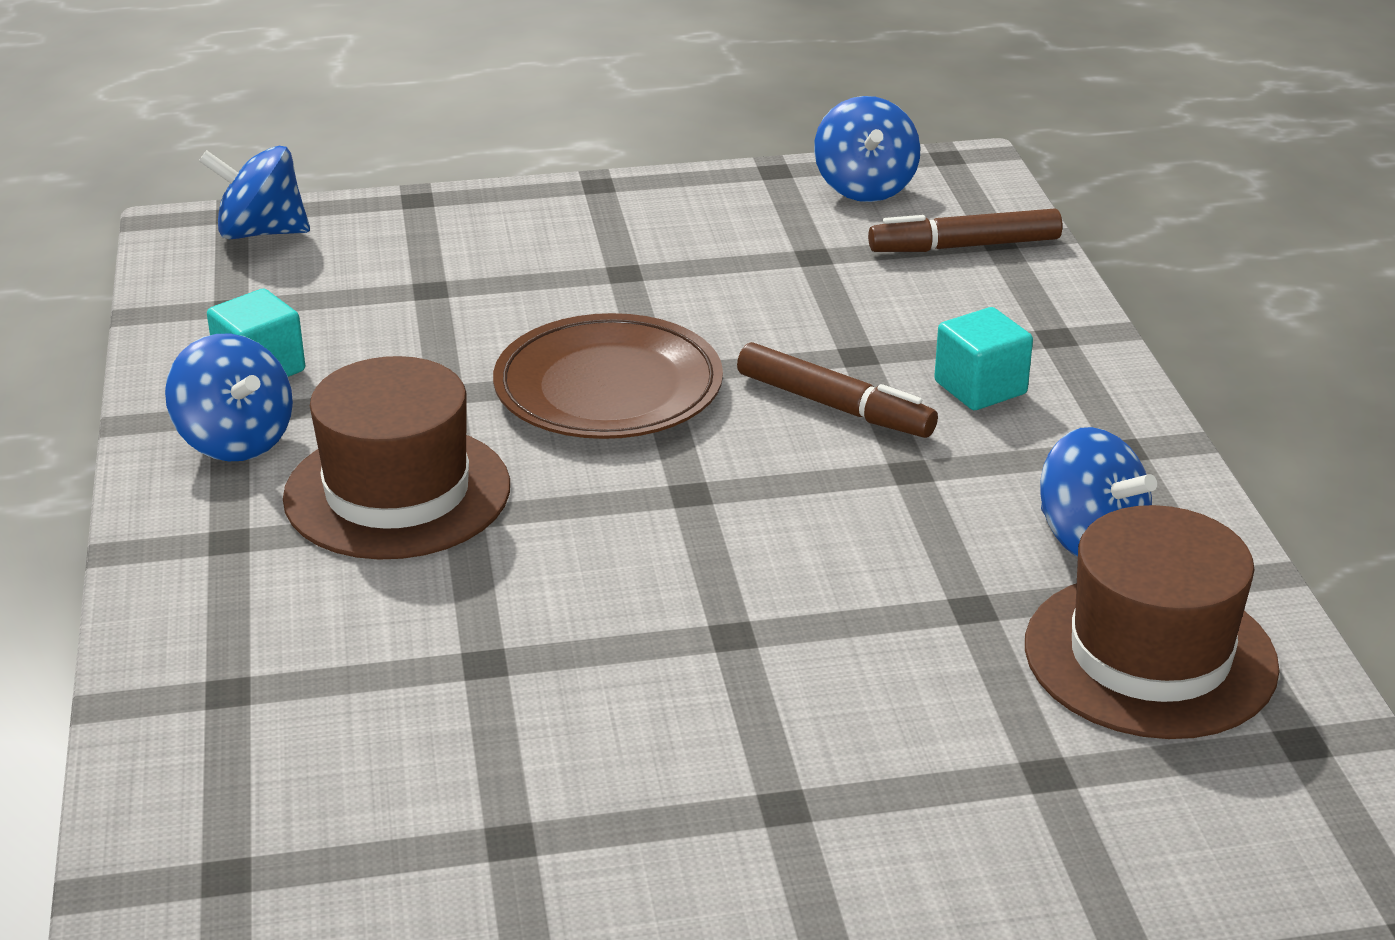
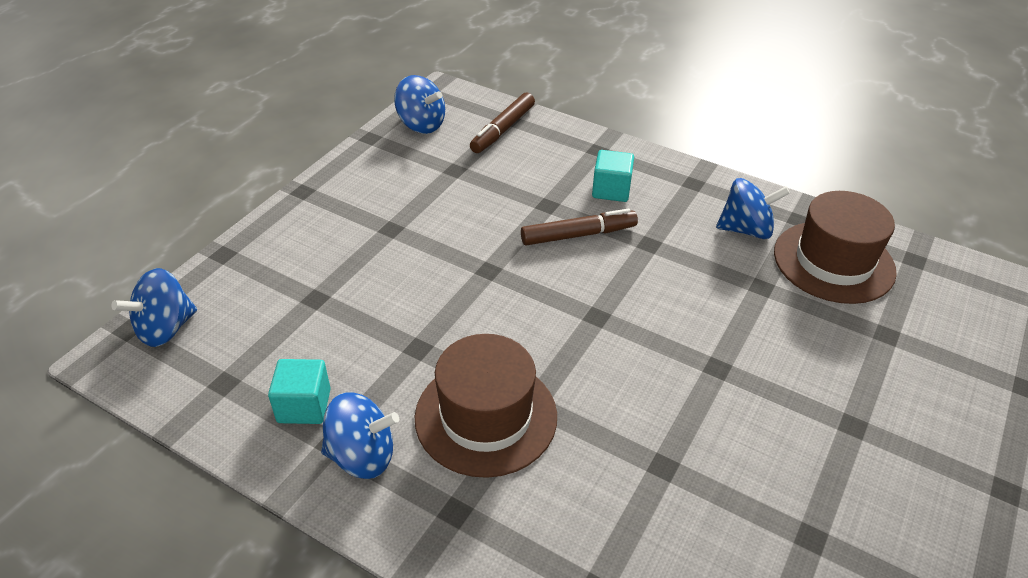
camera: 50 degrees left, 10 degrees up
(608, 388) = (482, 291): brown plate -> none

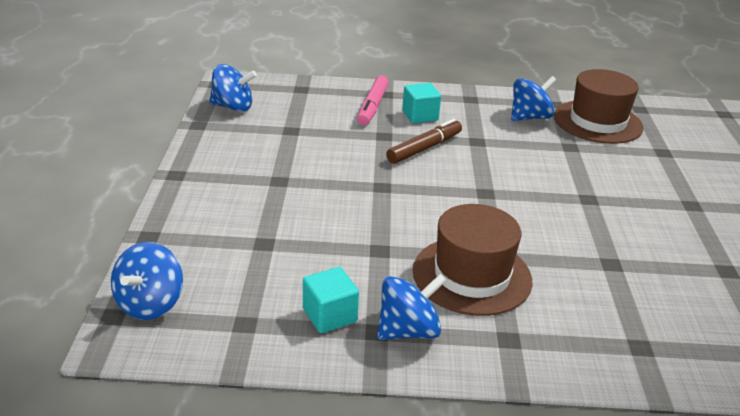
camera: 30 degrees left, 10 degrees down
(503, 129) = (302, 96): brown marker -> none
(567, 163) = (372, 106): none -> pink marker

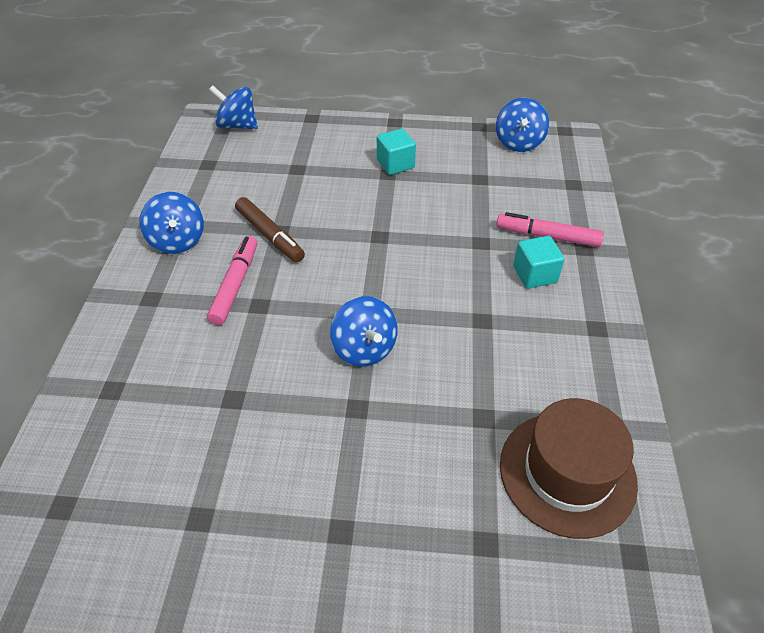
camera: 95 degrees right, 15 degrees up
(329, 315) = (205, 201): turquoise cube -> turquoise cube (395, 164)
(424, 148) = (458, 272): brown marker -> brown marker (270, 235)
(472, 275) = (235, 285): brown hat -> pink marker
(529, 117) = (559, 386): blue spinning top -> blue spinning top (364, 348)

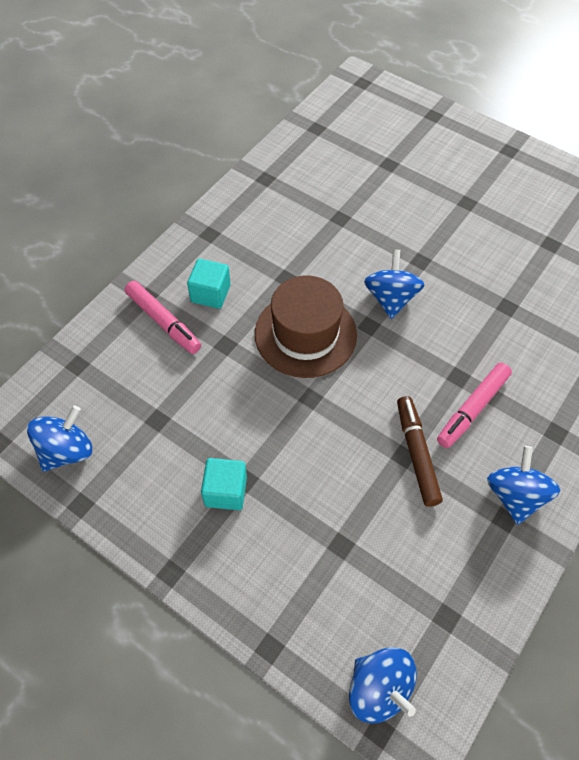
camera: 150 degrees left, 10 degrees up
(567, 473) = (316, 171): brown hat -> brown hat (305, 334)

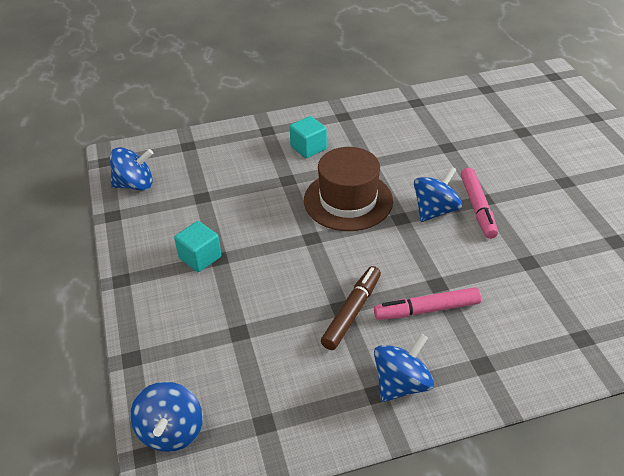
camera: 40 degrees right, 15 degrees down
(163, 322) = (262, 148): pink marker -> pink marker (477, 207)

